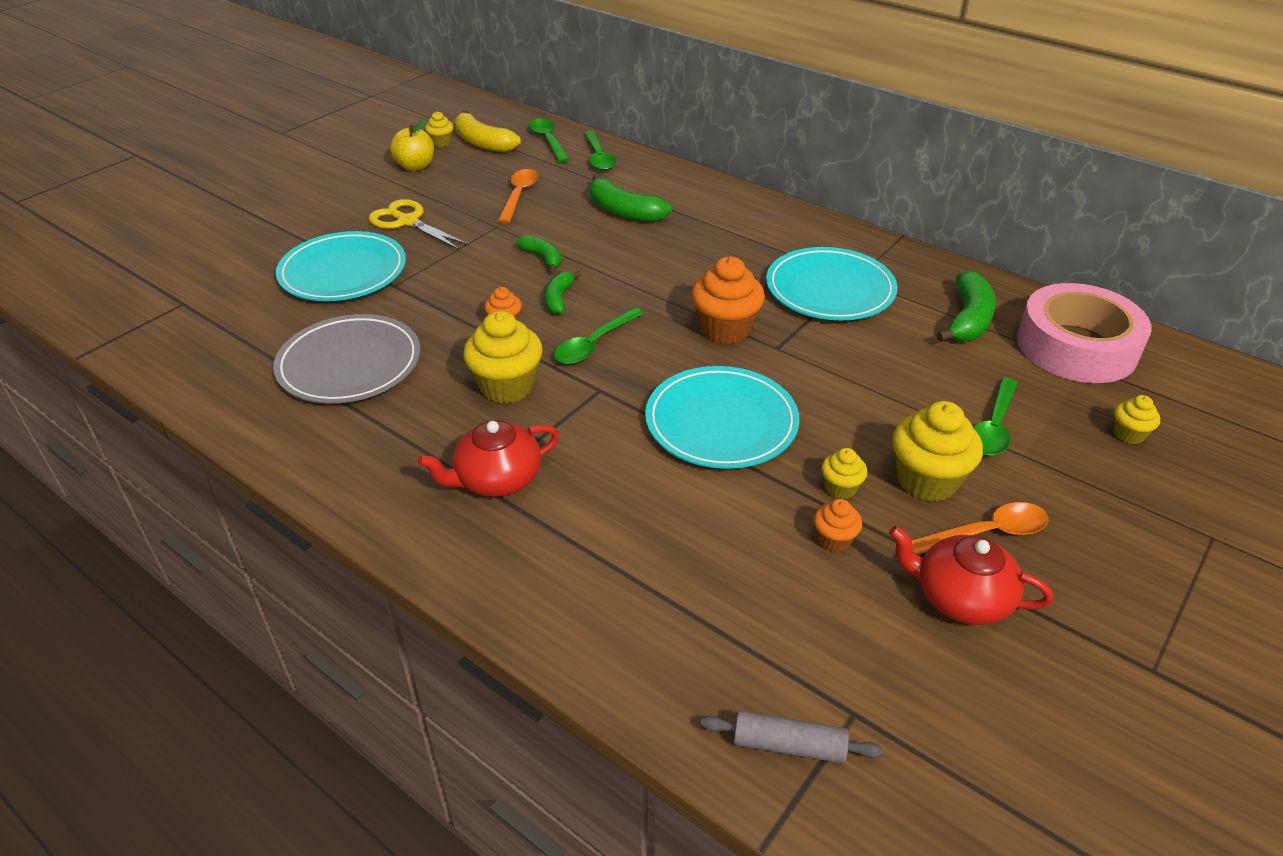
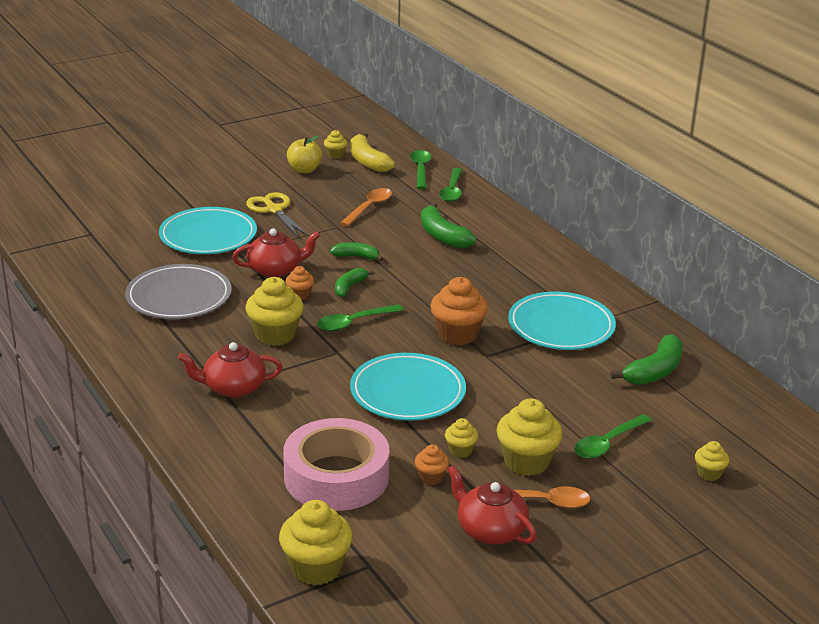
camera: 20 degrees right, 10 degrees down
(454, 297) = (275, 269): none -> red teapot
(542, 258) = (356, 257): green banana -> green banana turned 60 degrees counterclockwise
(788, 745) = (316, 568): grey rolling pin -> yellow cupcake
(1076, 346) = (726, 409): pink tape -> pink tape (336, 476)

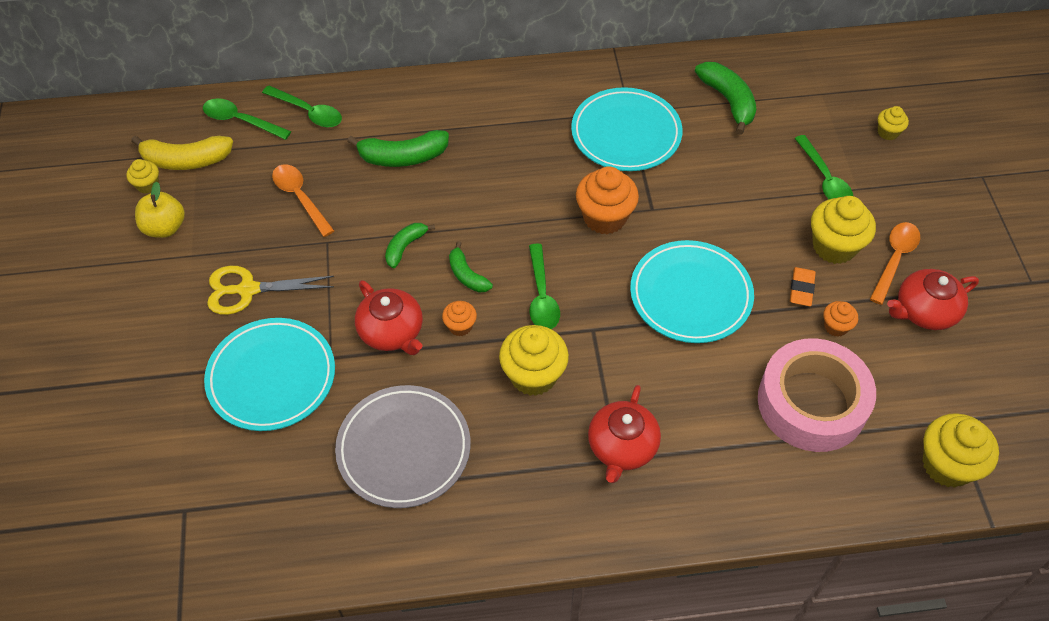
camera: 65 degrees left, 25 degrees up
(275, 269) = (392, 332): red teapot -> red teapot turned 135 degrees clockwise
(460, 450) = (801, 289): yellow cupcake -> orange eraser

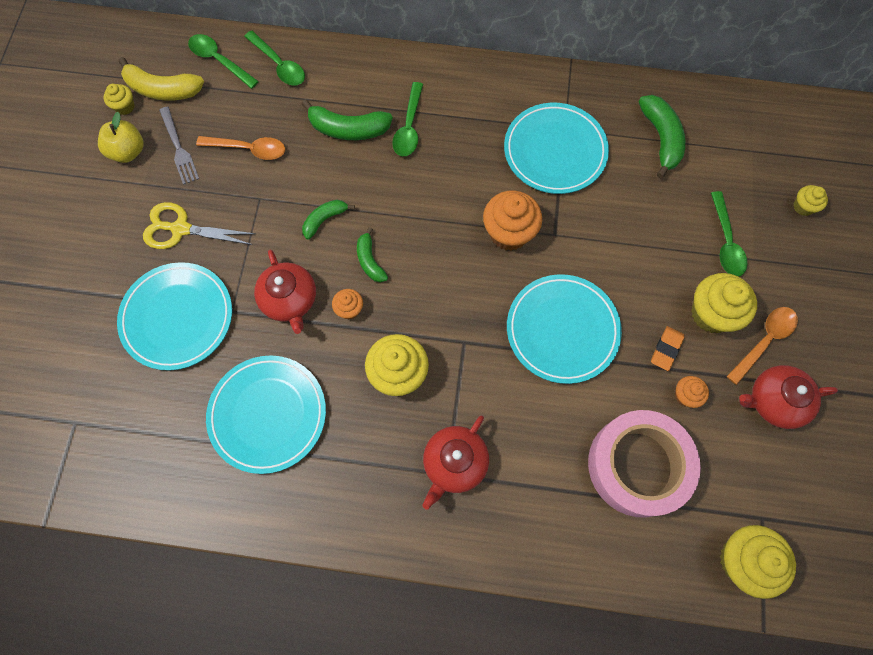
camera: 15 degrees right, 15 degrees up
(221, 212) = (179, 148): none -> grey fork
(300, 198) = (249, 149): orange spoon -> orange spoon turned 120 degrees clockwise
(404, 449) = (268, 414): grey plate -> turquoise plate
(541, 296) = (429, 297): green spoon -> green spoon (409, 127)

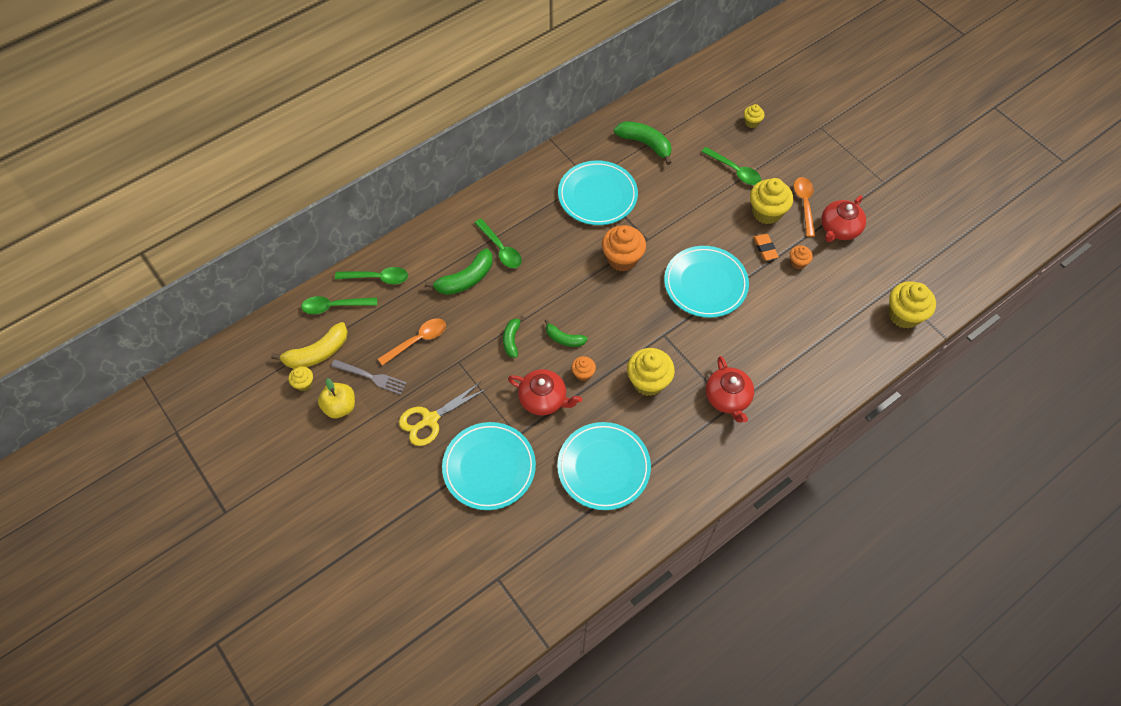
camera: 45 degrees left, 10 degrees down
(638, 465) = (813, 316): pink tape -> none

